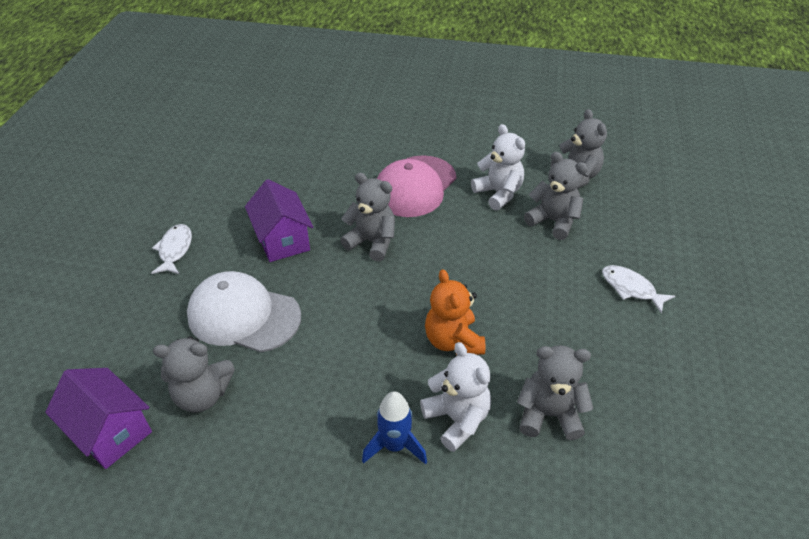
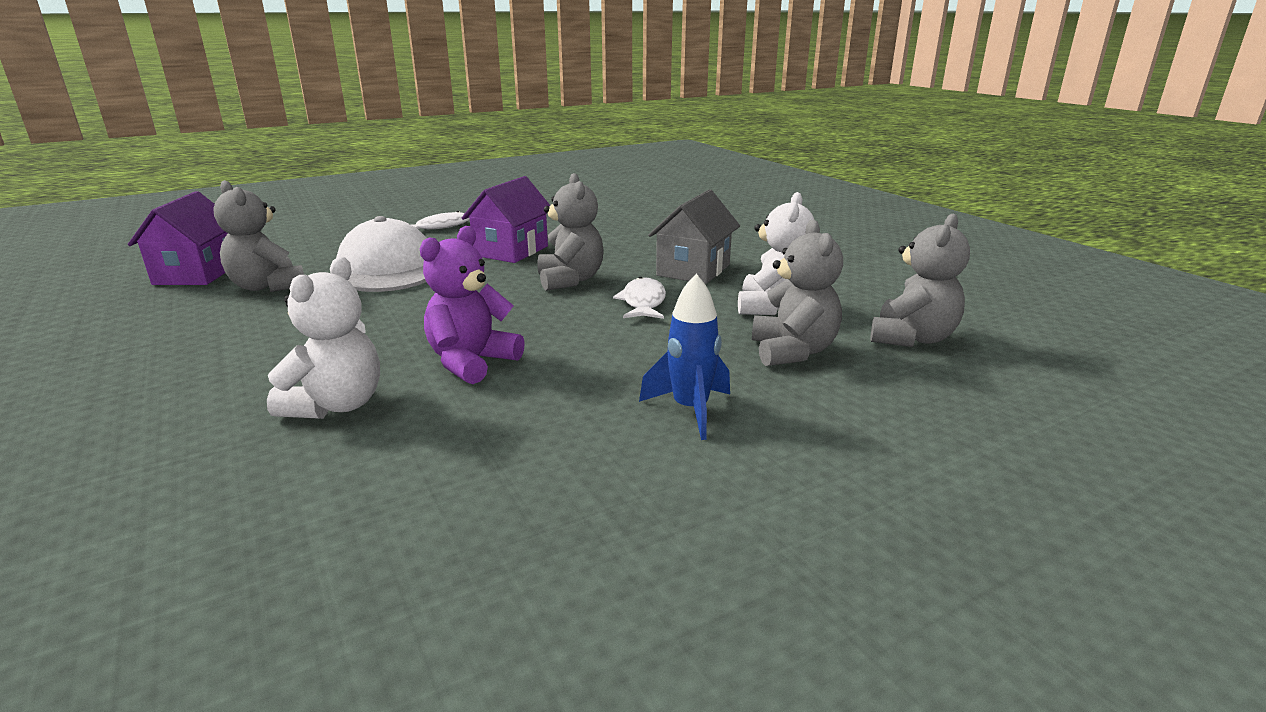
camera: 50 degrees right, 20 degrees down
(395, 446) = (262, 384): blue rocket -> blue rocket (690, 410)
(415, 186) = (693, 270): pink cap -> grey house
(453, 341) = (471, 362): orange teddy bear -> purple teddy bear
(548, 414) = (404, 465): grey teddy bear -> none
(631, 288) = (766, 450): white fish -> white fish (643, 302)

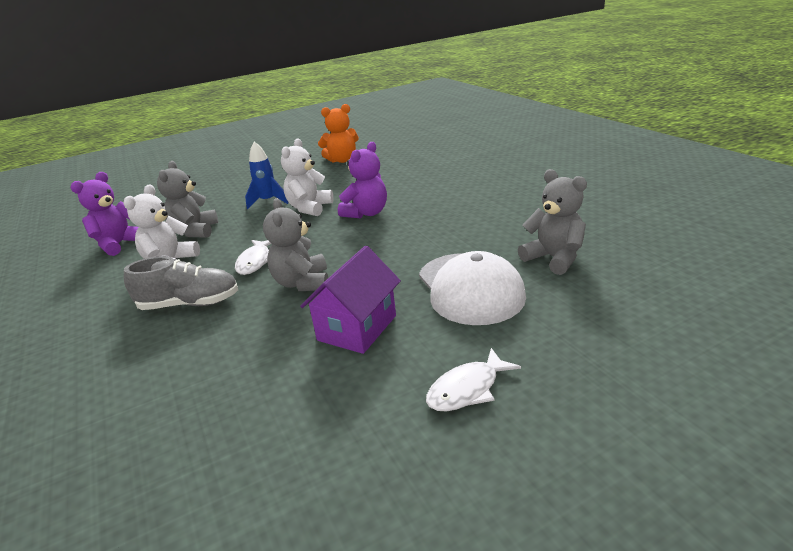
camera: 175 degrees left, 5 degrees up
(197, 273) = (645, 270): purple house -> none
(337, 405) = (420, 191): white teddy bear -> white teddy bear (309, 208)
(504, 596) = (342, 160): none -> orange teddy bear
(693, 270) = (190, 304): grey house -> grey shoe
(912, 338) = (119, 244): grey teddy bear -> purple teddy bear

